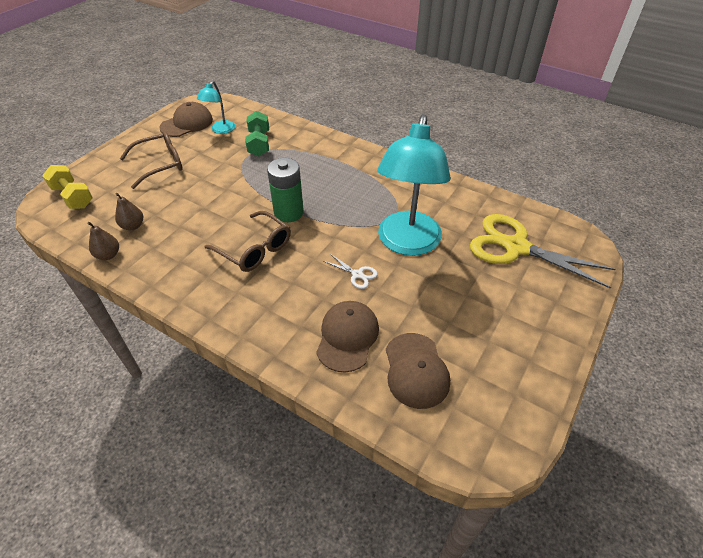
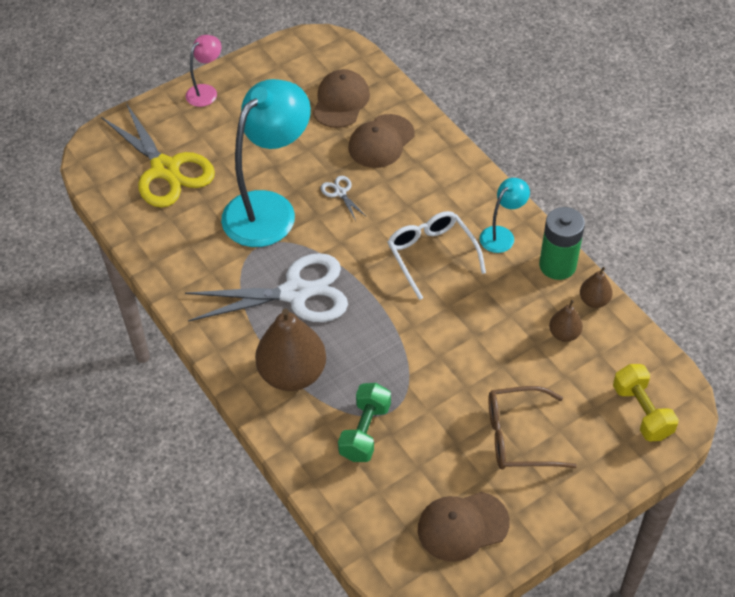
camera: 155 degrees left, 5 degrees up
(220, 130) = (413, 487): turquoise lamp -> turquoise lamp (502, 235)
(255, 249) = (431, 255): brown glasses -> white glasses
(288, 212) = (375, 291): green battery -> green battery (557, 265)
(319, 156) = (292, 374): none -> brown pear
(346, 196) = (295, 293): none -> white scissors
(556, 332) = (206, 91): none -> pink lamp

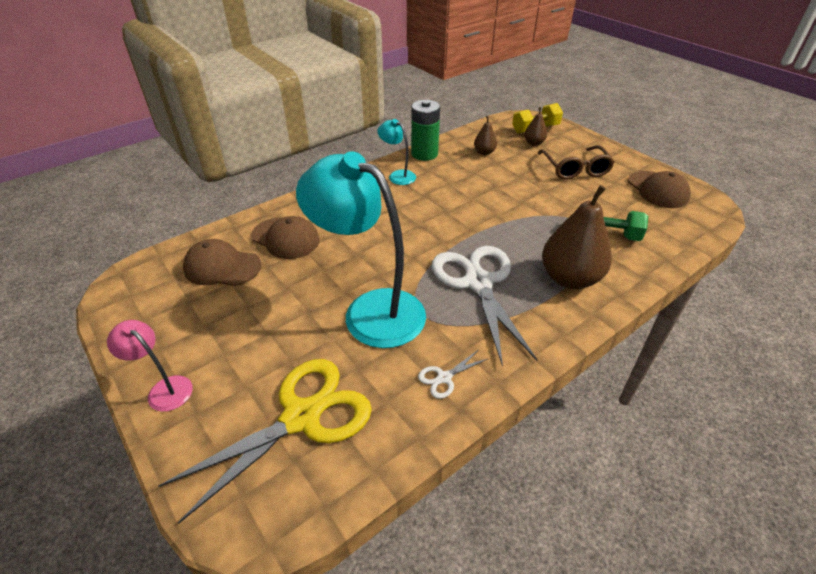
camera: 95 degrees left, 10 degrees down
(340, 193) = (350, 261): white scissors -> white scissors (444, 378)
(431, 255) = (421, 207): white glasses -> none
(594, 300) = (453, 142): brown pear -> brown pear (534, 143)

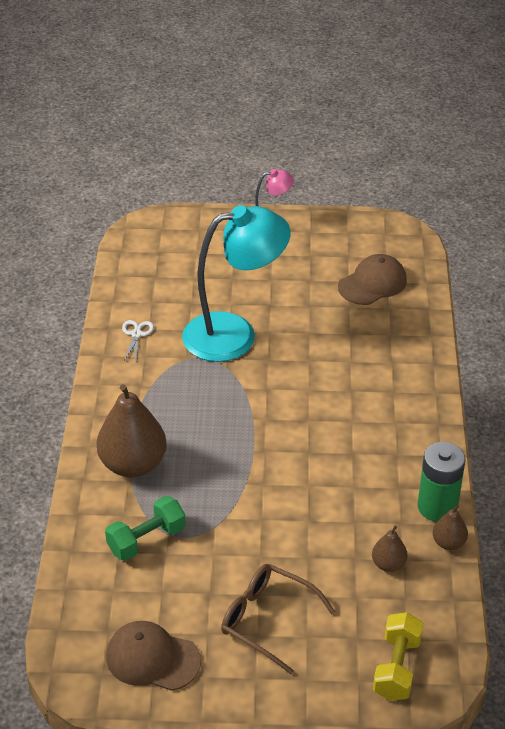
camera: 130 degrees right, 0 degrees up
(286, 238) = (376, 330): brown cap -> none
(301, 417) = (183, 265): yellow scissors -> none
(397, 175) = (410, 456): turquoise lamp -> none
(478, 283) = (194, 407): white scissors -> none
(534, 143) = (362, 632): brown pear -> brown pear (448, 543)

